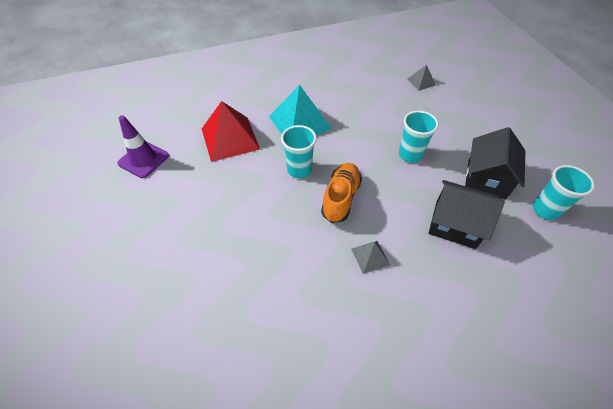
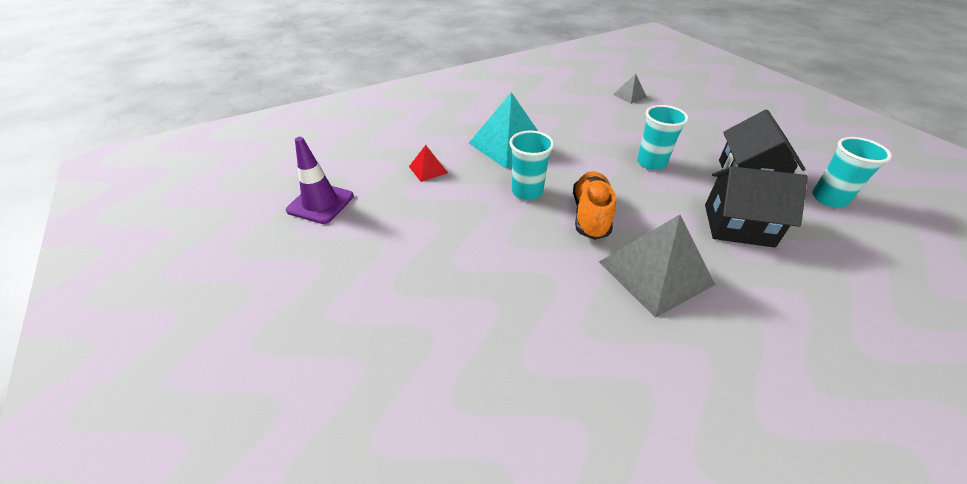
camera: 10 degrees left, 10 degrees down
(230, 138) = (428, 169): red pyramid -> red pyramid, size x0.48
(370, 256) = (655, 272): grey pyramid -> grey pyramid, size x2.08

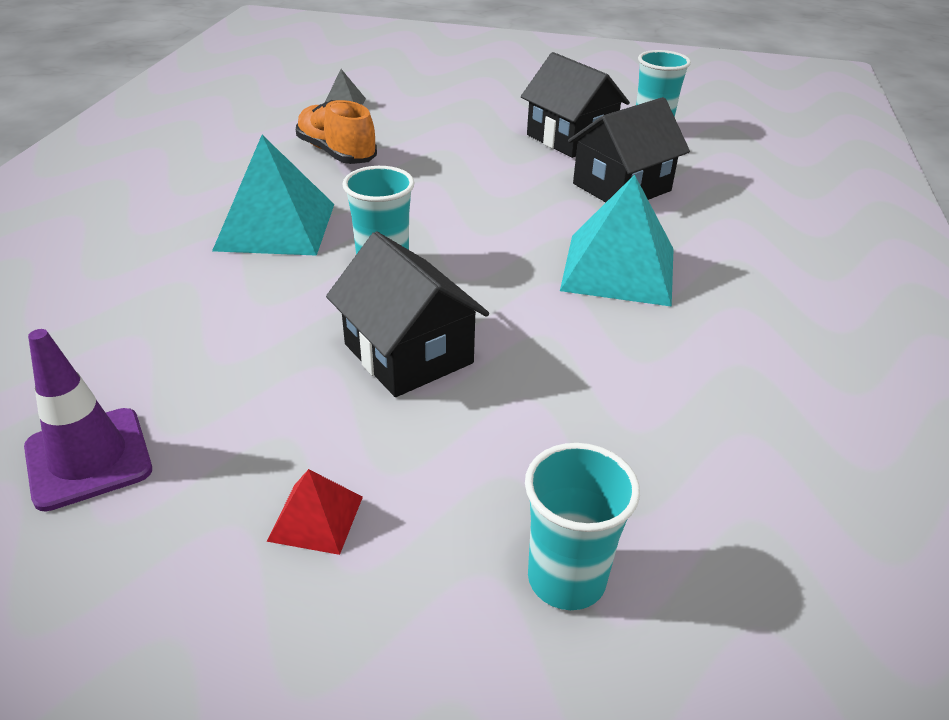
camera: 50 degrees left, 5 degrees down
(428, 169) = (204, 313): red pyramid -> red pyramid (316, 518)
(476, 241) = (408, 353): none -> black house
(590, 215) = (487, 251): orange shoe -> orange shoe (336, 153)
(651, 163) = (470, 167): turquoise cup -> turquoise cup (566, 579)
(655, 272) = (619, 268): grey pyramid -> turquoise pyramid

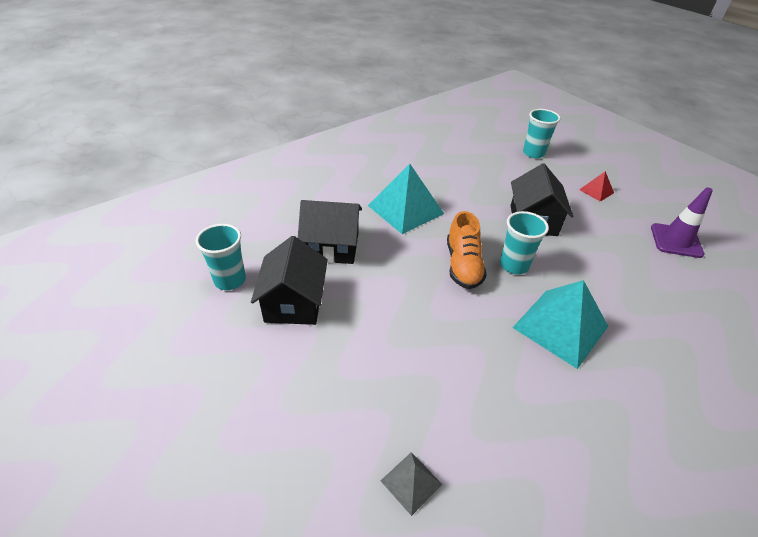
camera: 140 degrees left, 5 degrees up
(336, 153) = (474, 389): orange shoe -> orange shoe (463, 265)

